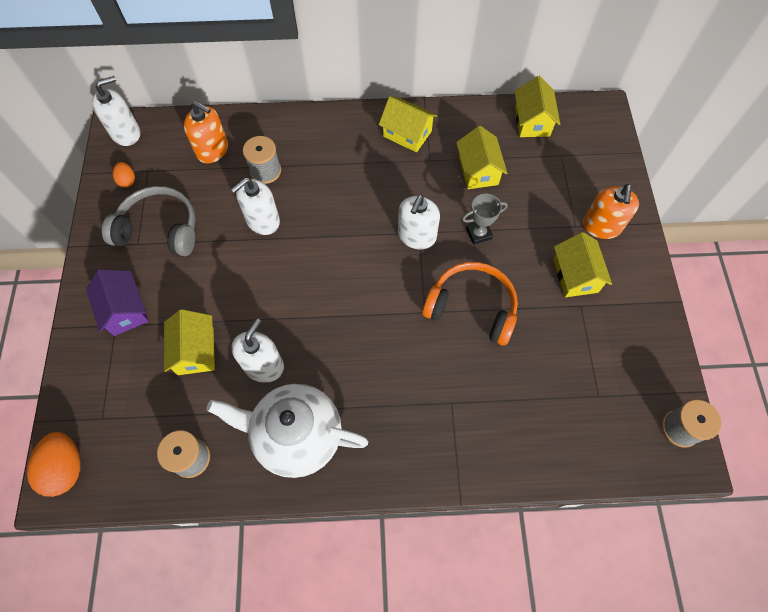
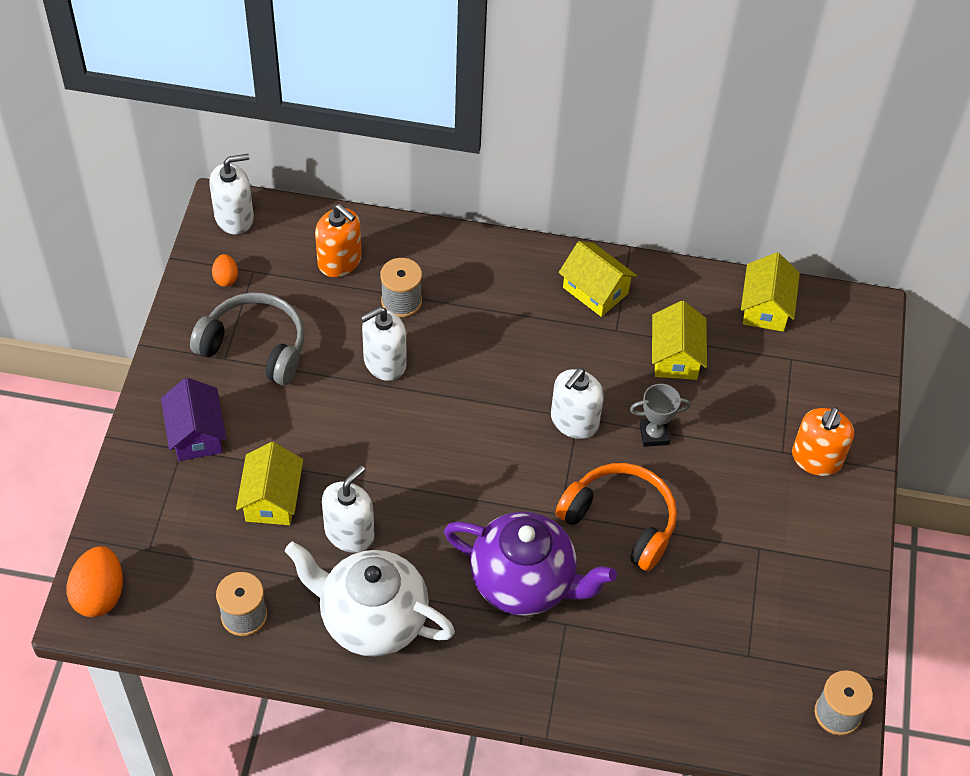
camera: 10 degrees right, 10 degrees down
(411, 375) = (524, 582): none -> purple teapot
(575, 275) = (763, 511): yellow house -> none

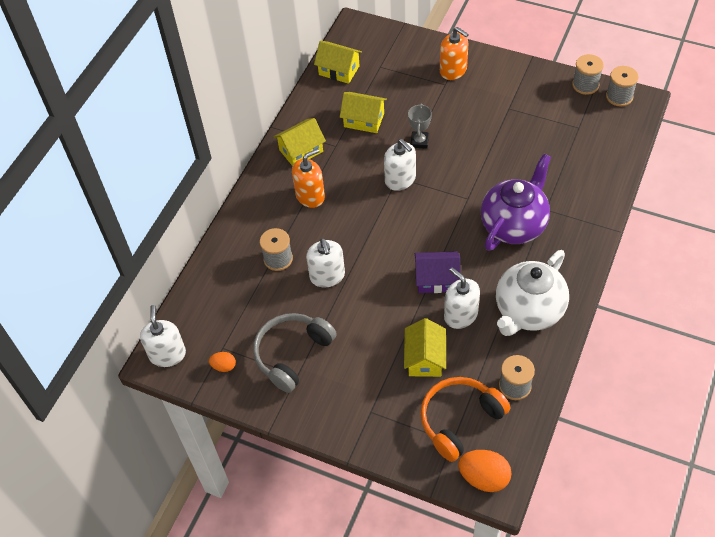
camera: 70 degrees left, 0 degrees up
(196, 434) = (360, 400): purple house -> purple house (437, 279)
(272, 499) = (425, 358): yellow house -> yellow house turned 75 degrees clockwise
(339, 261) = (231, 291): orange soap dispenser -> orange soap dispenser (310, 196)
(621, 521) = (478, 169): orange headphones -> orange headphones (459, 420)
(847, 657) = (585, 85): none -> grey spool

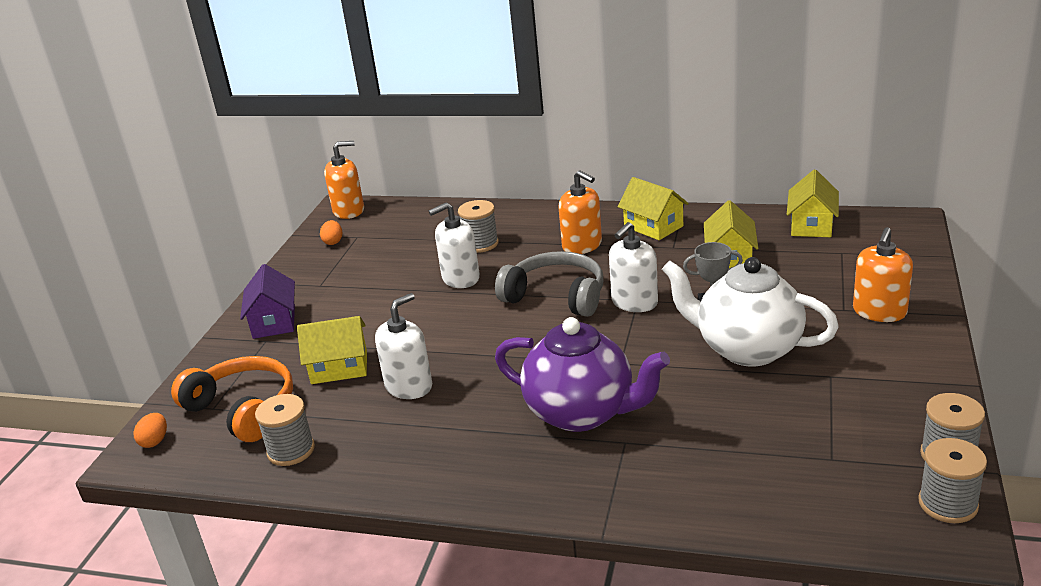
camera: 80 degrees right, 25 degrees down
(167, 354) = (349, 211): white soap dispenser -> orange soap dispenser
(292, 354) = (348, 277): grey headphones -> grey headphones (556, 296)
(437, 279) = (467, 358): purple house -> purple house (274, 322)
(484, 478) = (155, 441): orange egg -> orange egg, size x0.54
(528, 311) = (420, 447): white teapot -> white teapot (747, 349)

